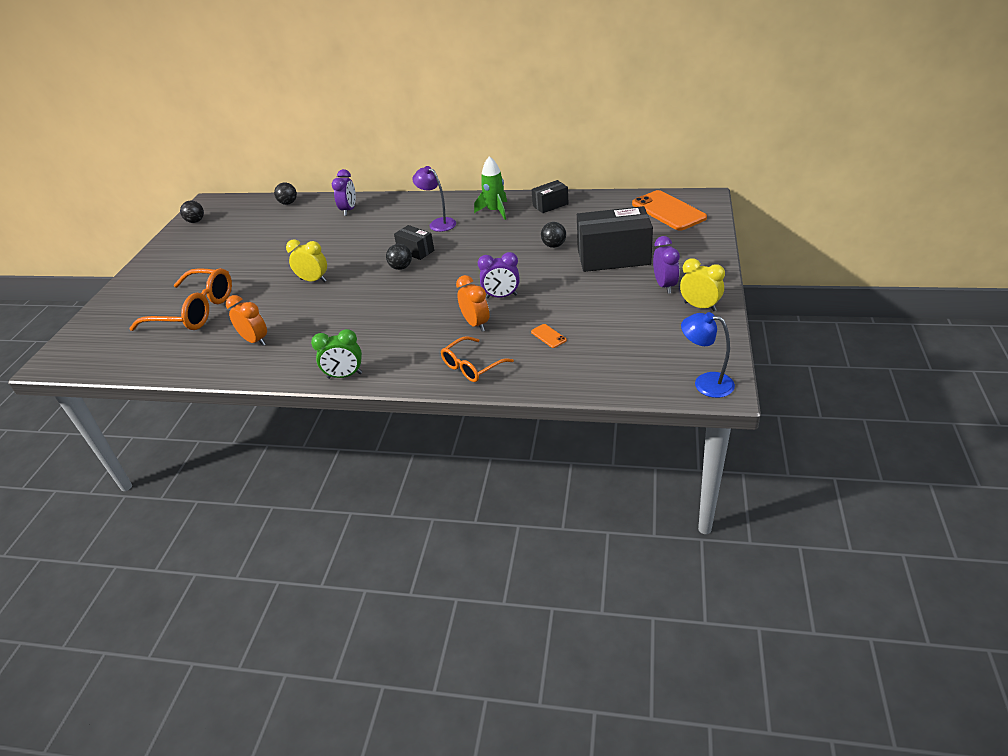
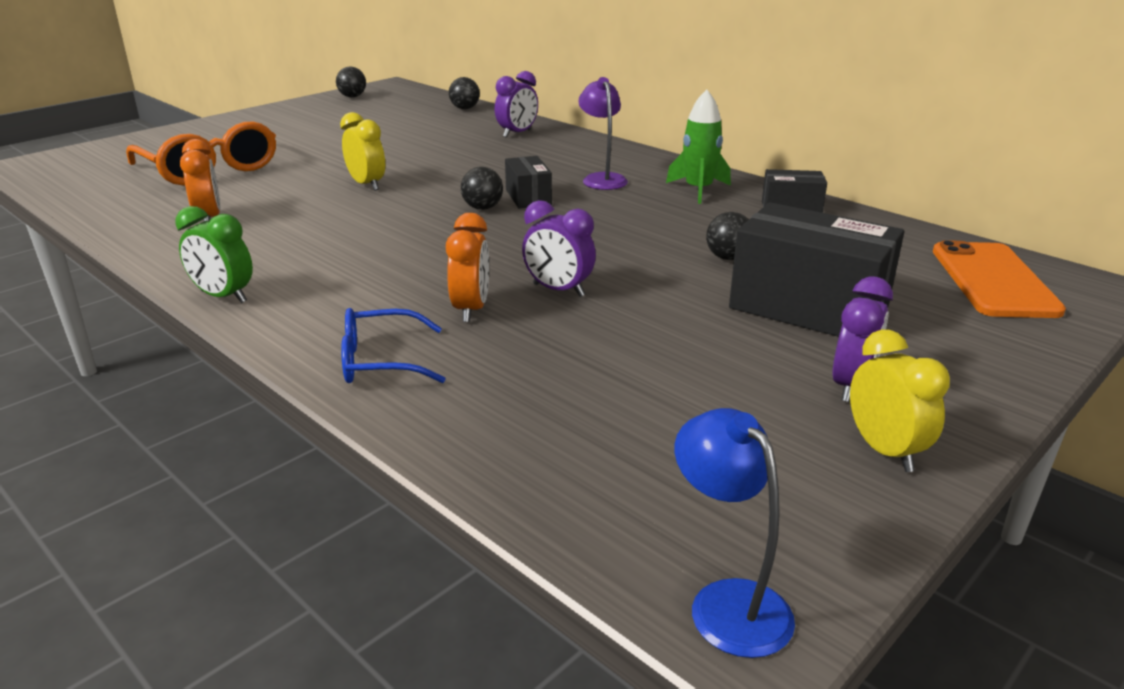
camera: 30 degrees right, 10 degrees down
(472, 366) = (380, 361): orange glasses -> blue glasses
(548, 336) = (548, 372): orange phone -> none

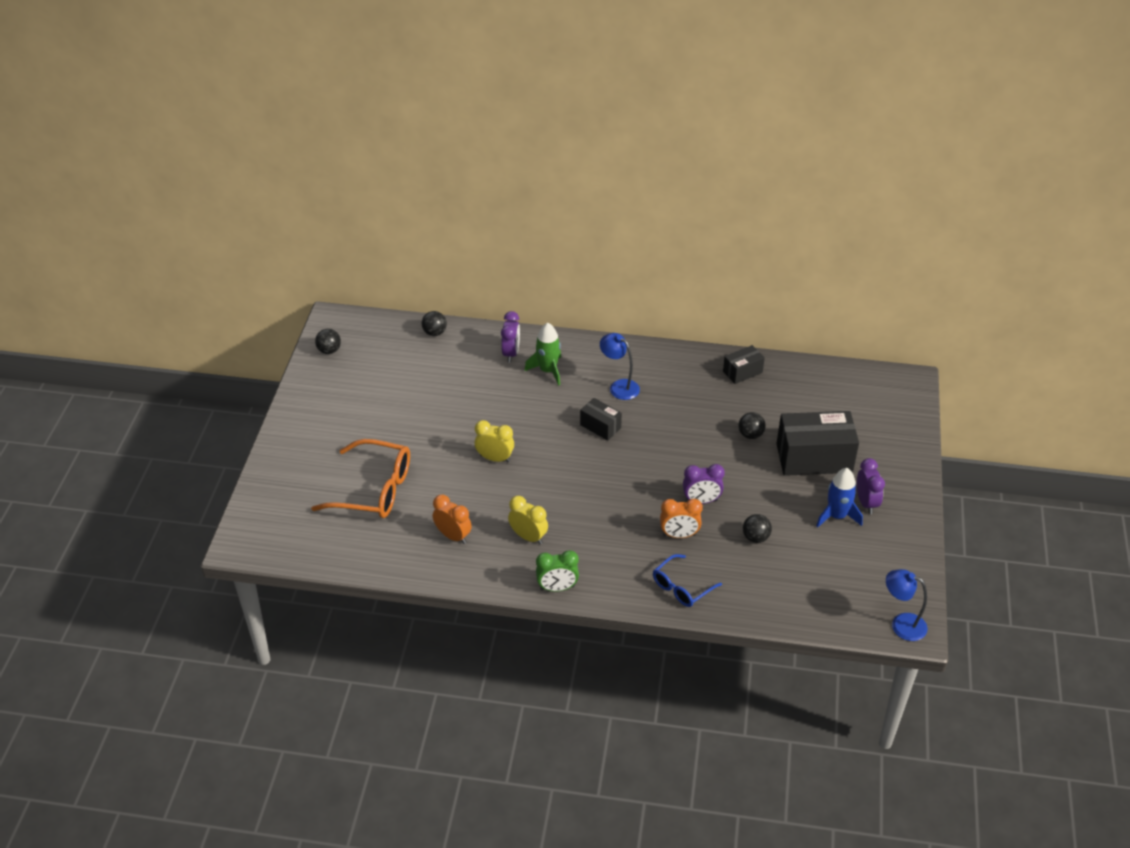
camera: 35 degrees left, 15 degrees up
(471, 309) = (679, 535): orange clock -> orange clock turned 120 degrees clockwise
(482, 208) = (588, 449): black ball -> black ball (755, 537)
(602, 179) = (619, 386): purple lamp -> blue lamp
(698, 190) = (681, 374): green rocket -> green rocket (548, 371)
(770, 381) = (837, 516): none -> blue rocket
(884, 451) = (900, 533): yellow clock -> yellow clock (528, 537)
(993, 280) = (871, 396): orange phone -> none

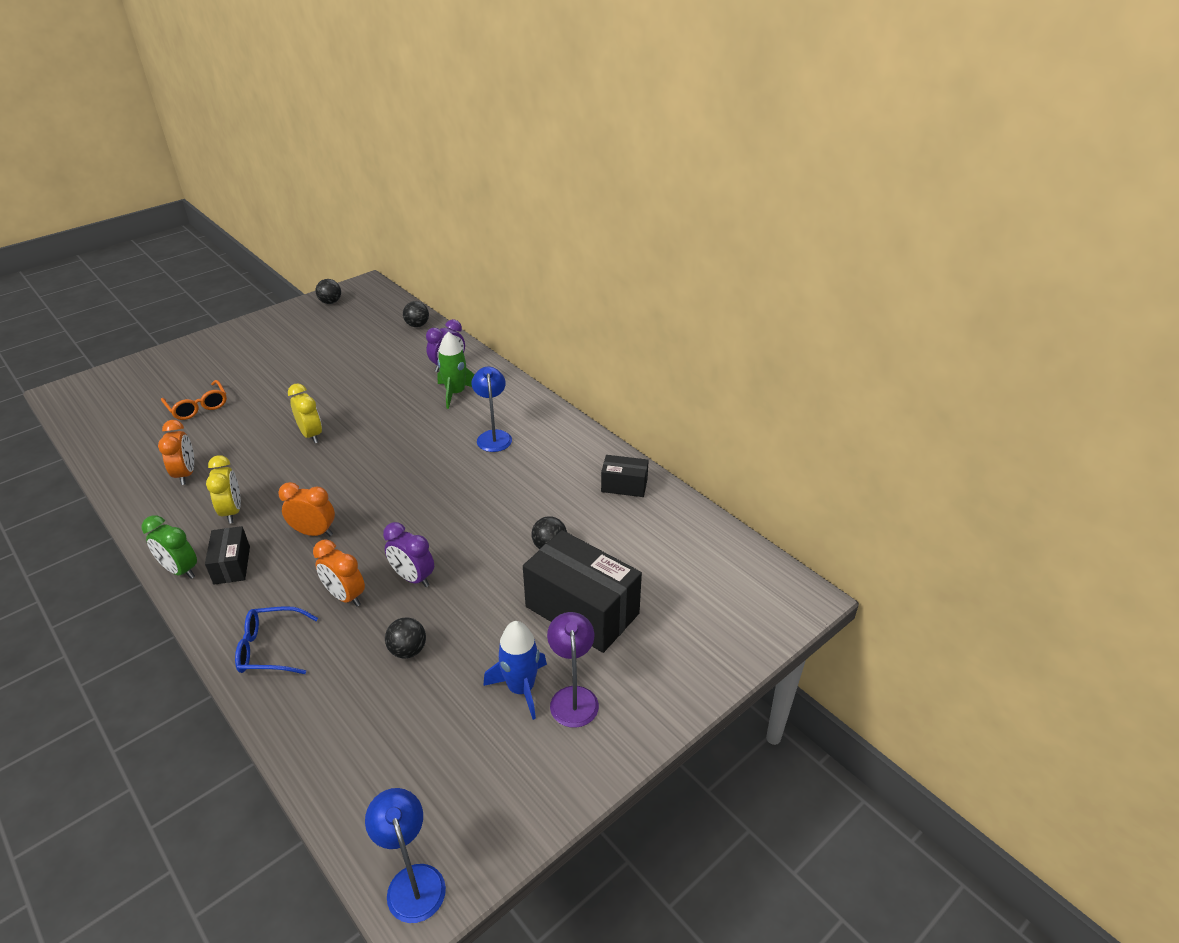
camera: 40 degrees right, 5 degrees down
(374, 490) = (198, 407): orange glasses -> orange glasses, size x0.58
(600, 426) = (428, 459): black box -> black box (232, 565)
(602, 515) = (314, 532): none -> orange clock
(866, 503) = (573, 697): purple clock -> purple lamp

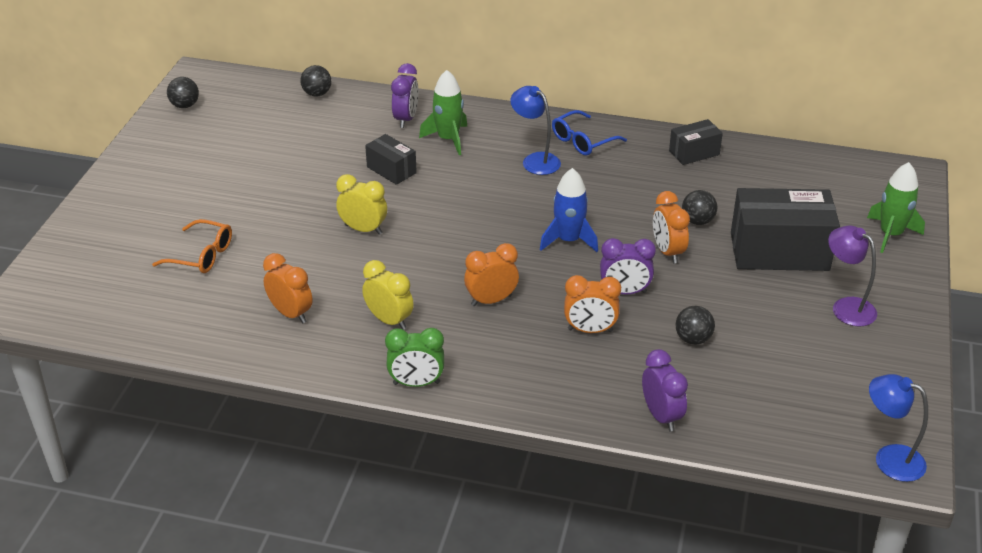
camera: 35 degrees left, 0 degrees up
(232, 565) = (457, 357): black box -> black box (391, 170)
(270, 648) = (585, 393): blue glasses -> blue glasses (582, 141)
(293, 705) = (661, 416): none -> purple clock
(490, 561) = (668, 252): none -> orange clock
(521, 688) = (805, 320): blue rocket -> blue rocket (568, 240)
(706, 648) = (890, 234): none -> green rocket

